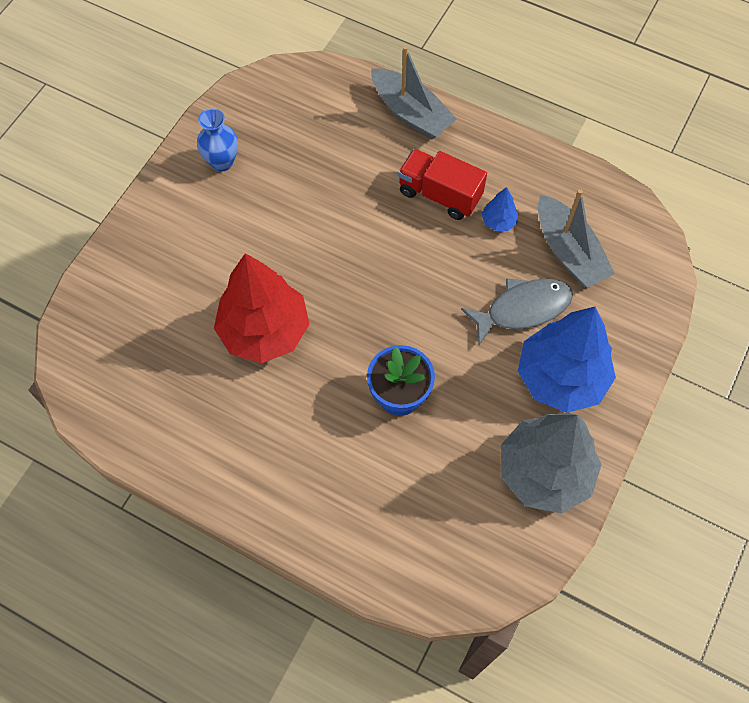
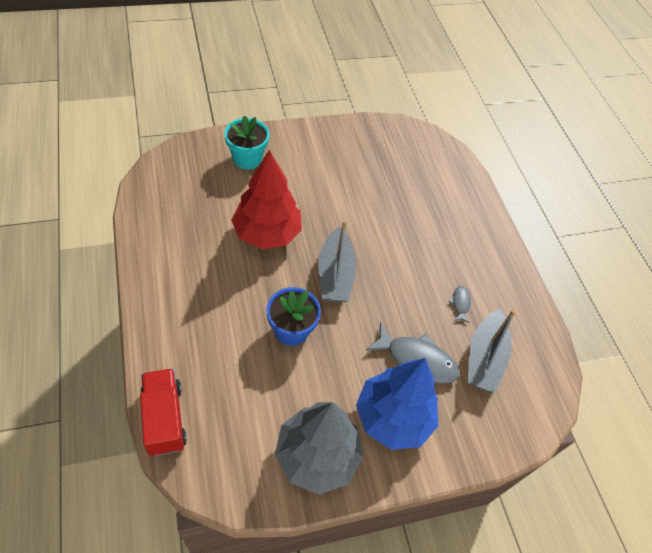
camera: 40 degrees right, 10 degrees down
(146, 275) = (247, 159): none -> turquoise flower pot
(222, 162) = (348, 146): blue vase -> none
(411, 113) = (477, 210): grey boat -> grey boat (335, 274)
(439, 194) = (443, 260): red truck -> red truck (164, 418)
(498, 221) = (460, 303): blue tree -> grey fish

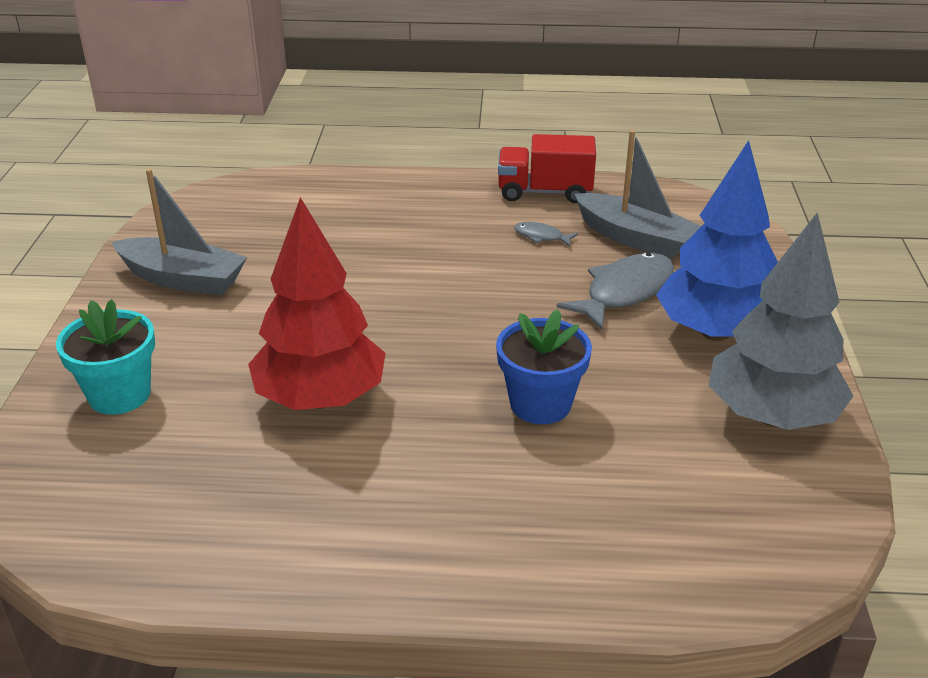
camera: 65 degrees left, 20 degrees down
(164, 418) = (686, 591): red truck -> red truck (544, 192)
(335, 274) = (445, 338): grey boat -> grey boat (183, 279)

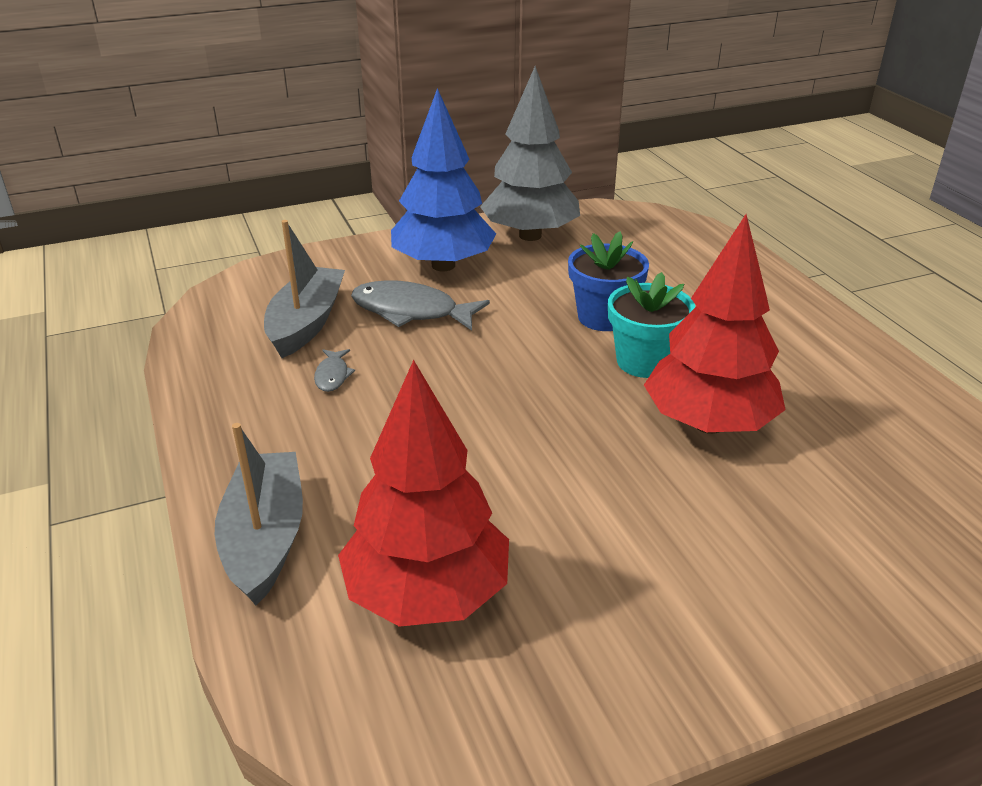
camera: 115 degrees left, 0 degrees up
(119, 395) = (847, 562): turquoise flower pot -> turquoise flower pot (644, 362)
(183, 279) = (617, 632): grey boat -> grey boat (265, 538)
(280, 228) = (428, 594): none -> red tree
(544, 192) = (223, 397): red truck -> none

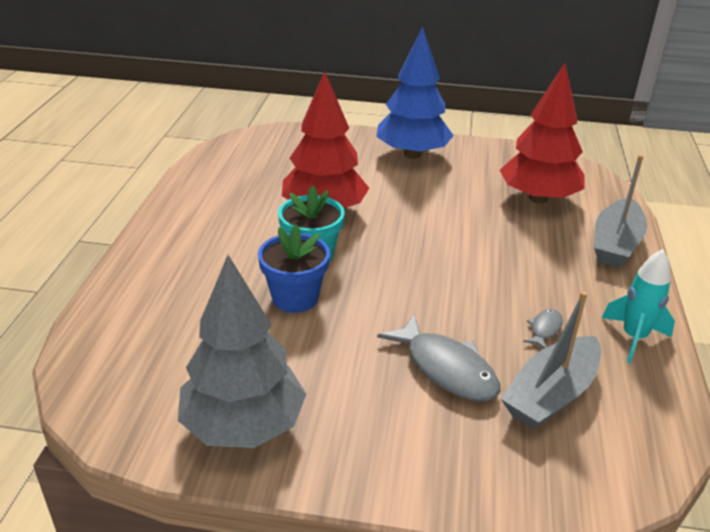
camera: 150 degrees left, 0 degrees up
(228, 401) = (633, 338): none -> turquoise rocket
(443, 265) = (374, 418): blue tree -> blue tree (412, 154)

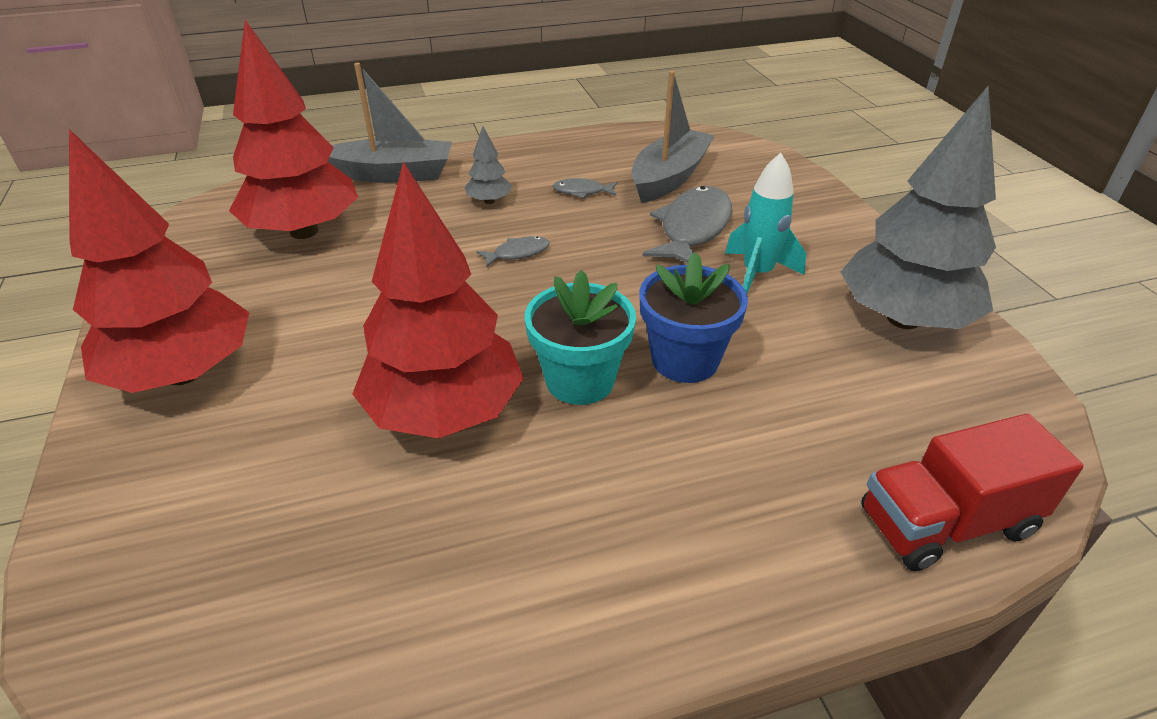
camera: 115 degrees left, 5 degrees up
(100, 332) = (946, 523): none -> red truck
(412, 154) = (183, 373): blue tree -> red tree
(461, 270) = (518, 253): none -> grey fish
(548, 277) = (489, 201): none -> grey tree
(551, 395) = (669, 177): grey boat -> grey boat turned 75 degrees counterclockwise
(633, 338) = (554, 153): turquoise rocket -> turquoise rocket (757, 274)

